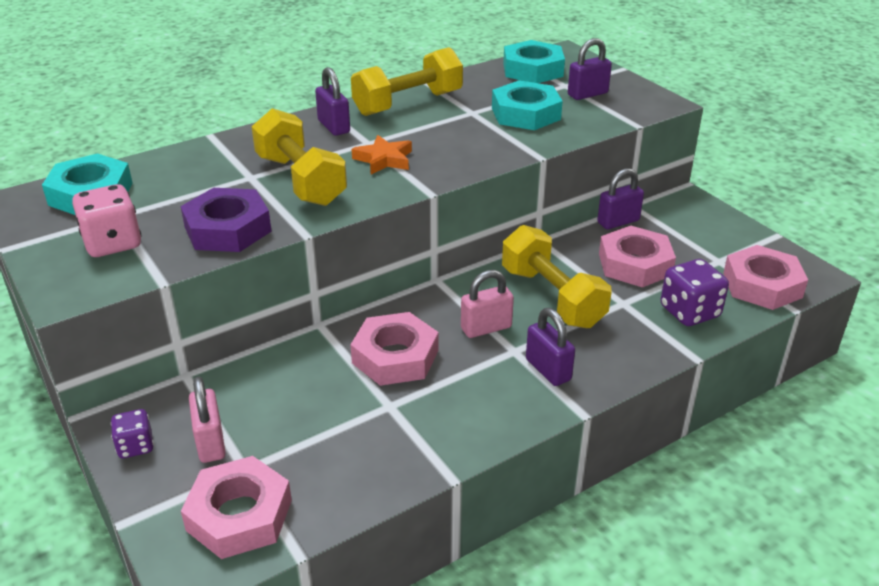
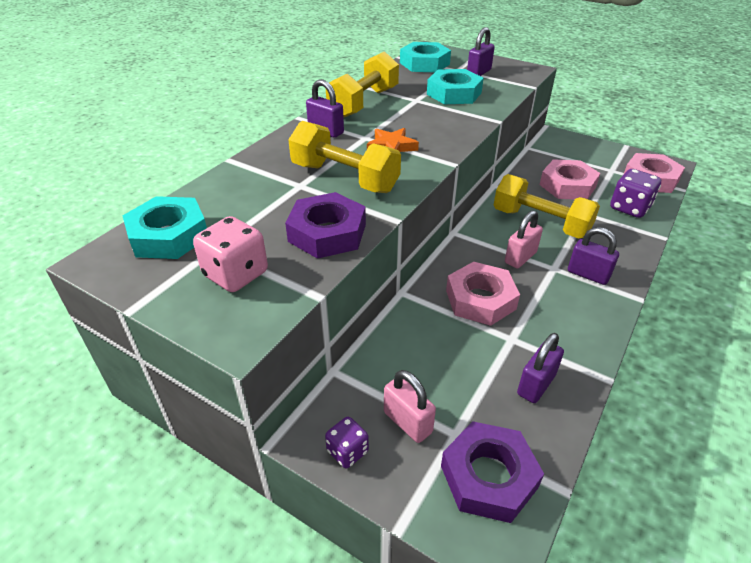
camera: 25 degrees left, 5 degrees up
(239, 515) = (488, 476): pink nut -> purple nut
(618, 222) = (530, 160): purple padlock -> purple padlock (536, 384)

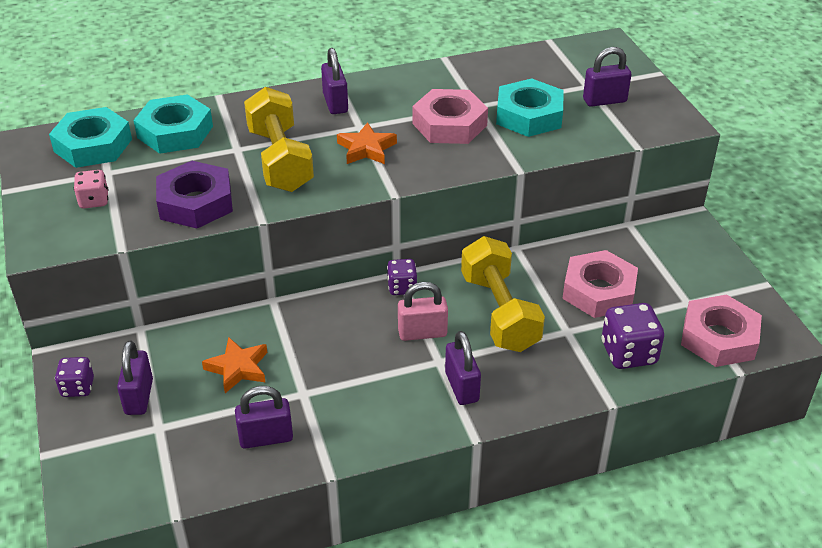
camera: 40 degrees right, 0 degrees up
(236, 274) = (94, 201): pink dice -> pink dice, size x0.61
(364, 103) = (418, 86): yellow dumbbell -> none
(407, 422) = (139, 397): pink padlock -> purple padlock
(424, 63) = (562, 62): turquoise nut -> turquoise nut (175, 132)
(446, 351) = (238, 368): none -> orange star
(469, 239) = (402, 287): none -> purple dice
(480, 299) = (327, 346): pink nut -> pink nut (449, 124)
(488, 476) = (140, 468): purple nut -> none

